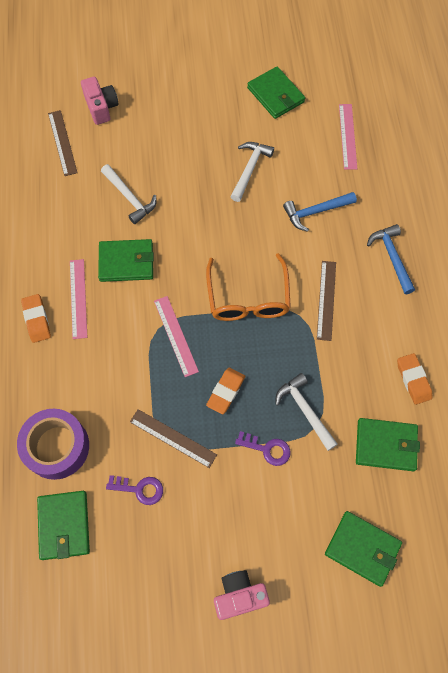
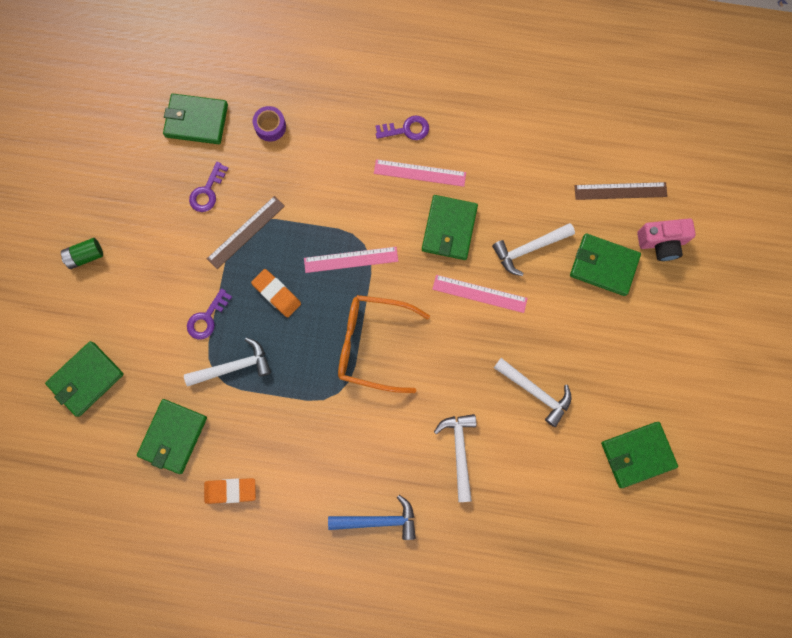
camera: 105 degrees right, 10 degrees up
(37, 320) = (406, 129): orange eraser -> purple key
(57, 447) = (270, 126): purple tape -> purple tape, size x0.50
(131, 143) = (603, 265): none -> green wallet
(239, 595) = (85, 256): pink camera -> green battery
(315, 212) = (459, 451): blue hammer -> white hammer
(326, 300) = (347, 428): brown ruler -> none
(347, 136) = (555, 525): pink ruler -> pink ruler (479, 293)

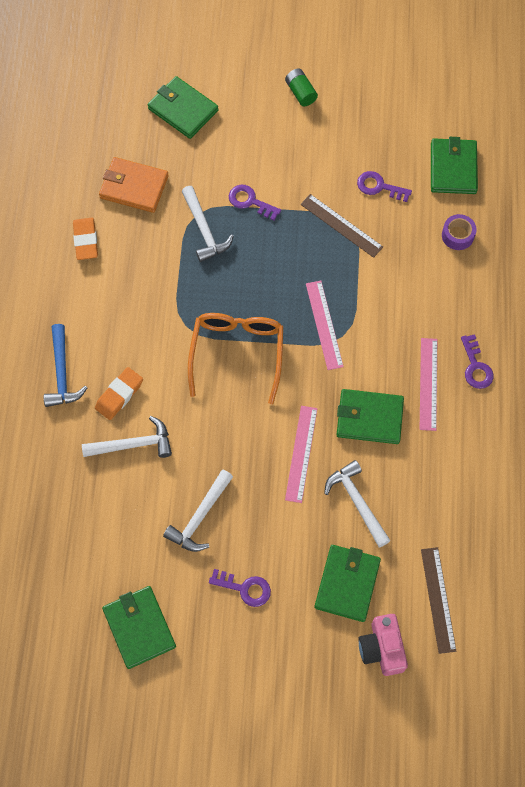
camera: 85 degrees right, 10 degrees down
(173, 436) = (134, 187): green wallet -> orange wallet
(276, 294) = (280, 260): orange eraser -> orange eraser (119, 395)
(604, 356) = (245, 588): none -> purple key

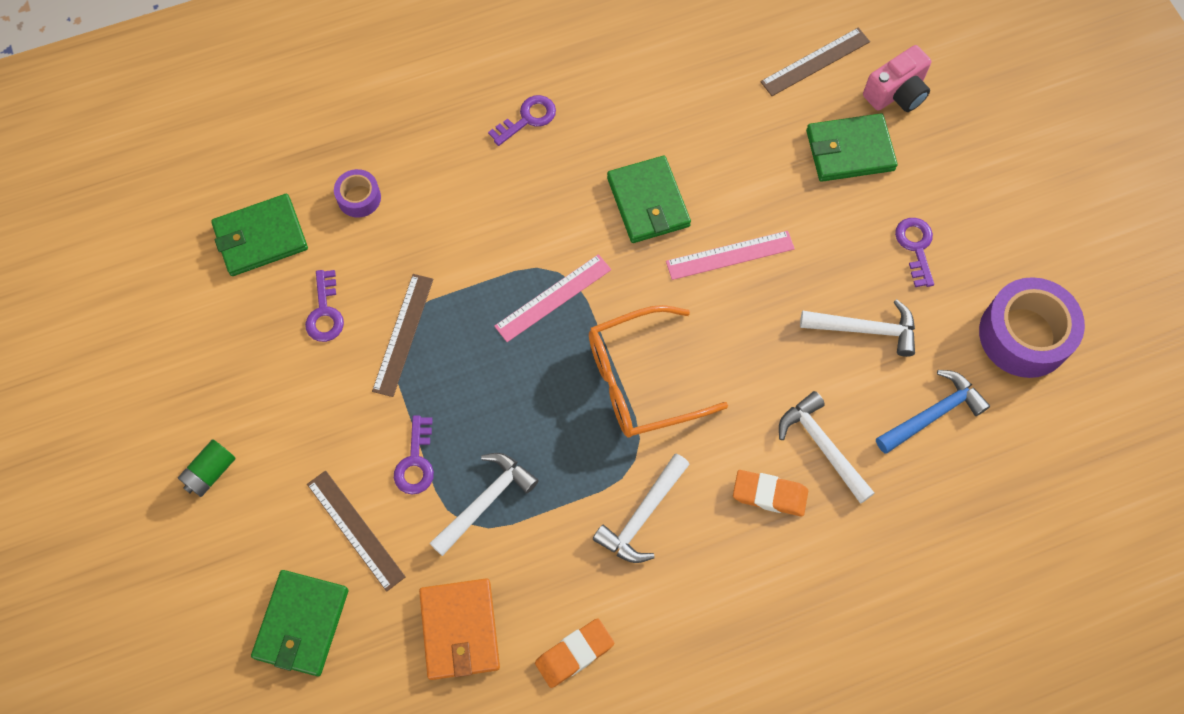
camera: 115 degrees left, 0 degrees up
(62, 373) = (779, 582): blue hammer -> blue hammer (933, 414)
(139, 627) = (1024, 335): green wallet -> purple tape
(224, 155) = (355, 530): none -> brown ruler
(357, 502) = (754, 176): white hammer -> white hammer (642, 515)
(428, 384) = (574, 158): pink ruler -> none

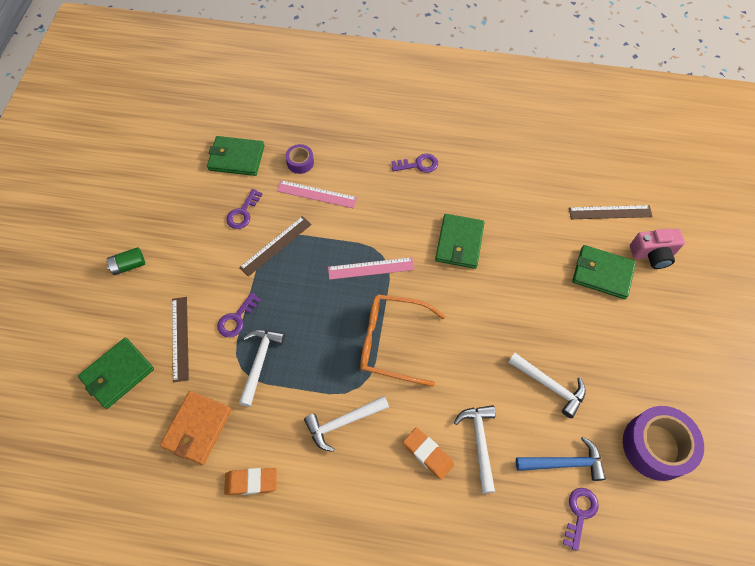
camera: 30 degrees right, 5 degrees down
(485, 501) = (259, 362): white hammer -> white hammer turned 60 degrees counterclockwise
(730, 255) = (490, 297): pink ruler -> pink ruler (316, 194)
(915, 247) = (612, 352): purple key -> purple key (580, 513)

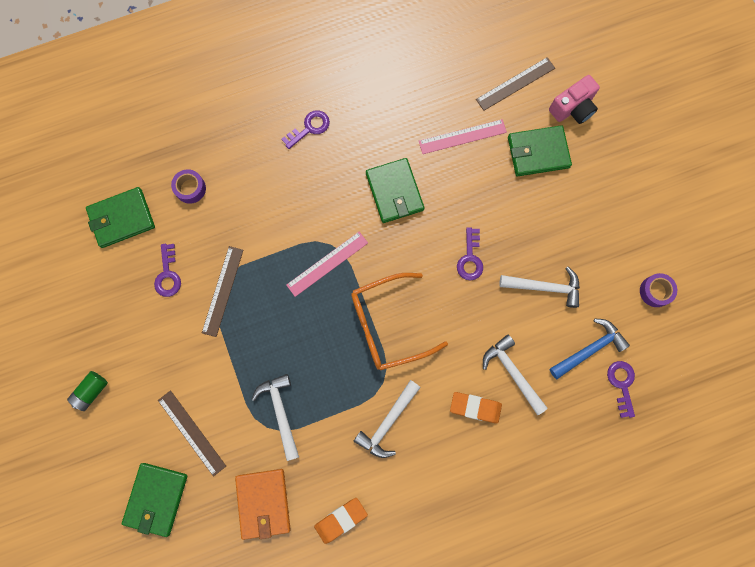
camera: 30 degrees left, 15 degrees up
(236, 319) = (232, 384): purple key -> purple key (470, 258)
(316, 194) = (228, 215): pink ruler -> pink ruler (462, 136)
(656, 446) = (655, 291): purple tape -> purple tape, size x0.50

